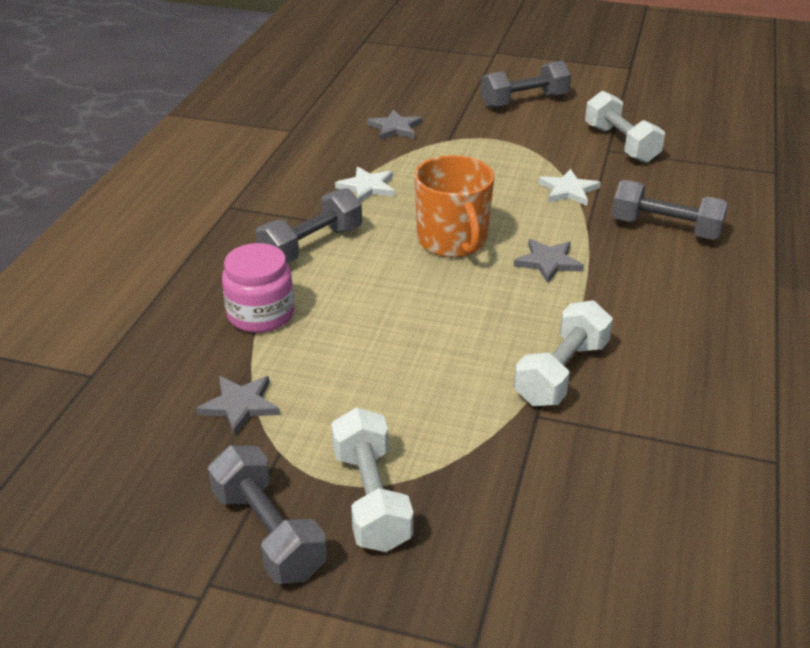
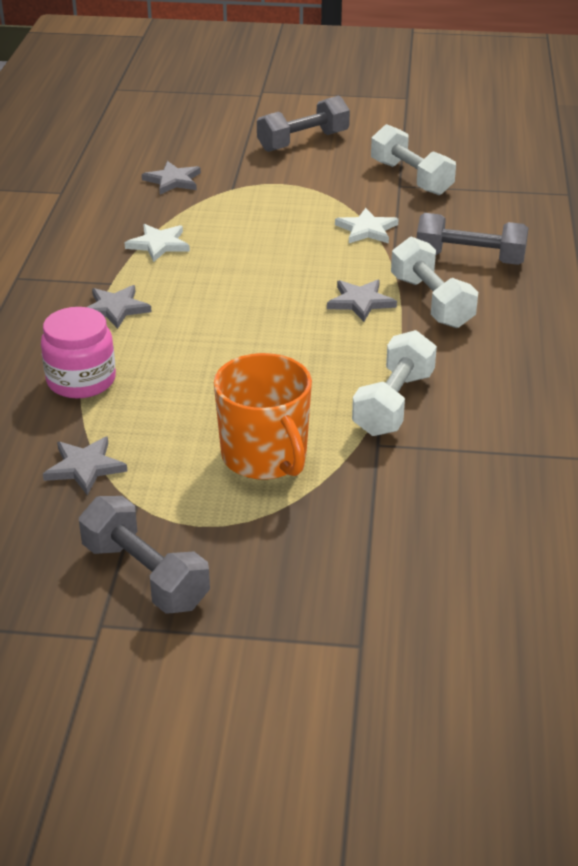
camera: 10 degrees left, 0 degrees up
(311, 246) = (115, 309): grey dumbbell -> grey star
(371, 498) = (236, 534): white dumbbell -> white dumbbell (431, 302)
(453, 241) = (260, 290): orange mug -> orange mug (265, 456)

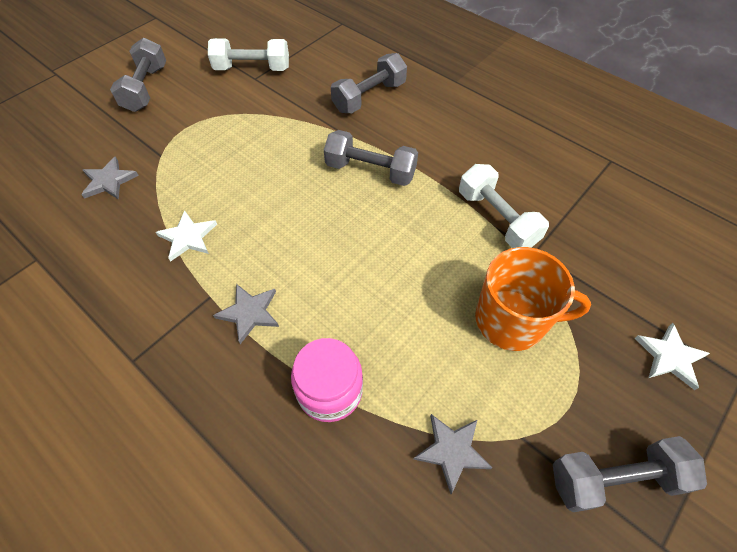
camera: 55 degrees left, 20 degrees up
(360, 302) = (370, 171): grey star -> grey dumbbell
(367, 230) = (290, 121): white star -> white star (670, 357)
(431, 302) = (400, 139): white dumbbell -> none

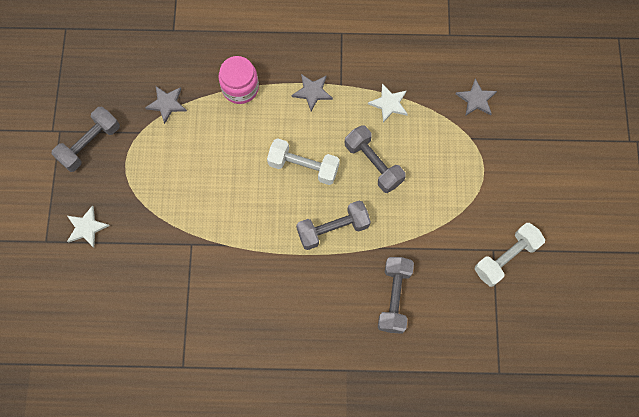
camera: 140 degrees right, 15 degrees up
(146, 88) = (552, 179): grey dumbbell -> grey dumbbell (373, 164)
(496, 219) = (228, 251): white dumbbell -> white dumbbell (303, 166)
(511, 320) = (178, 188): orange mug -> none

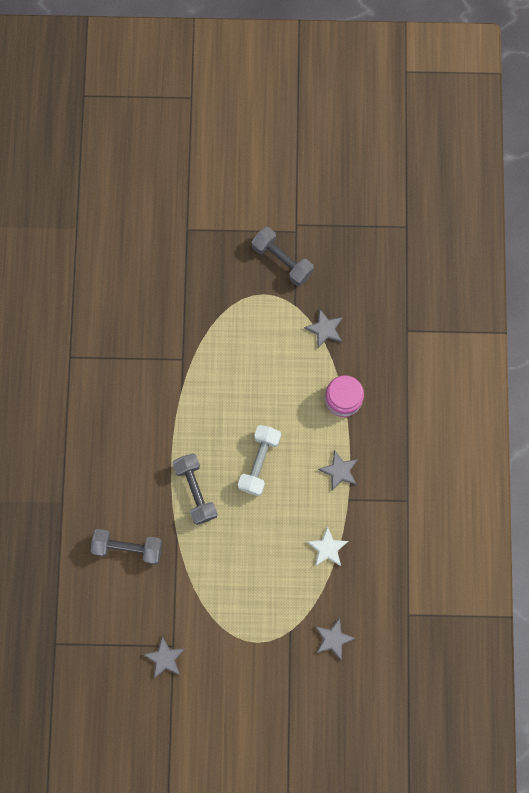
camera: 90 degrees right, 5 degrees up
(86, 227) = (199, 264): white star -> none
(373, 164) = (262, 531): grey dumbbell -> none
(506, 257) = (165, 658): white dumbbell -> grey star

